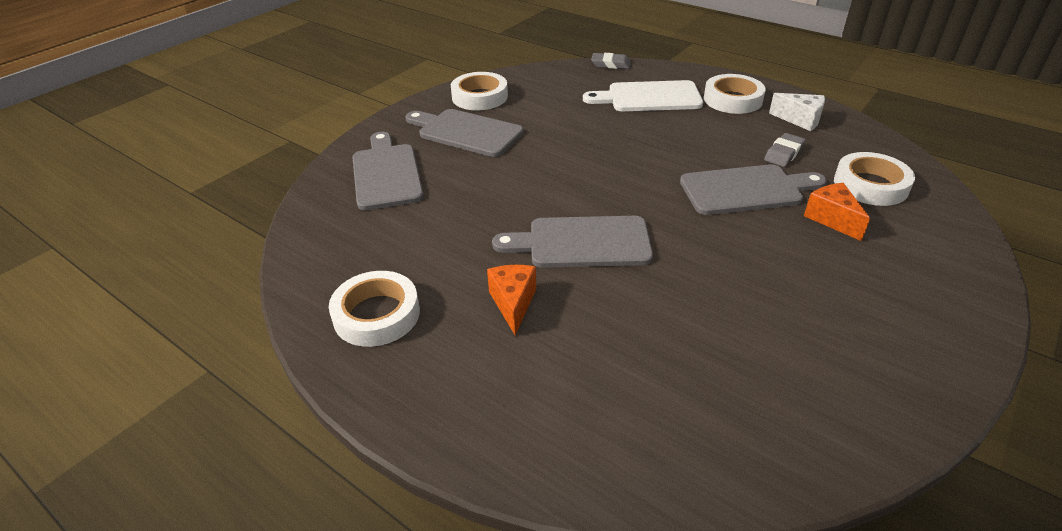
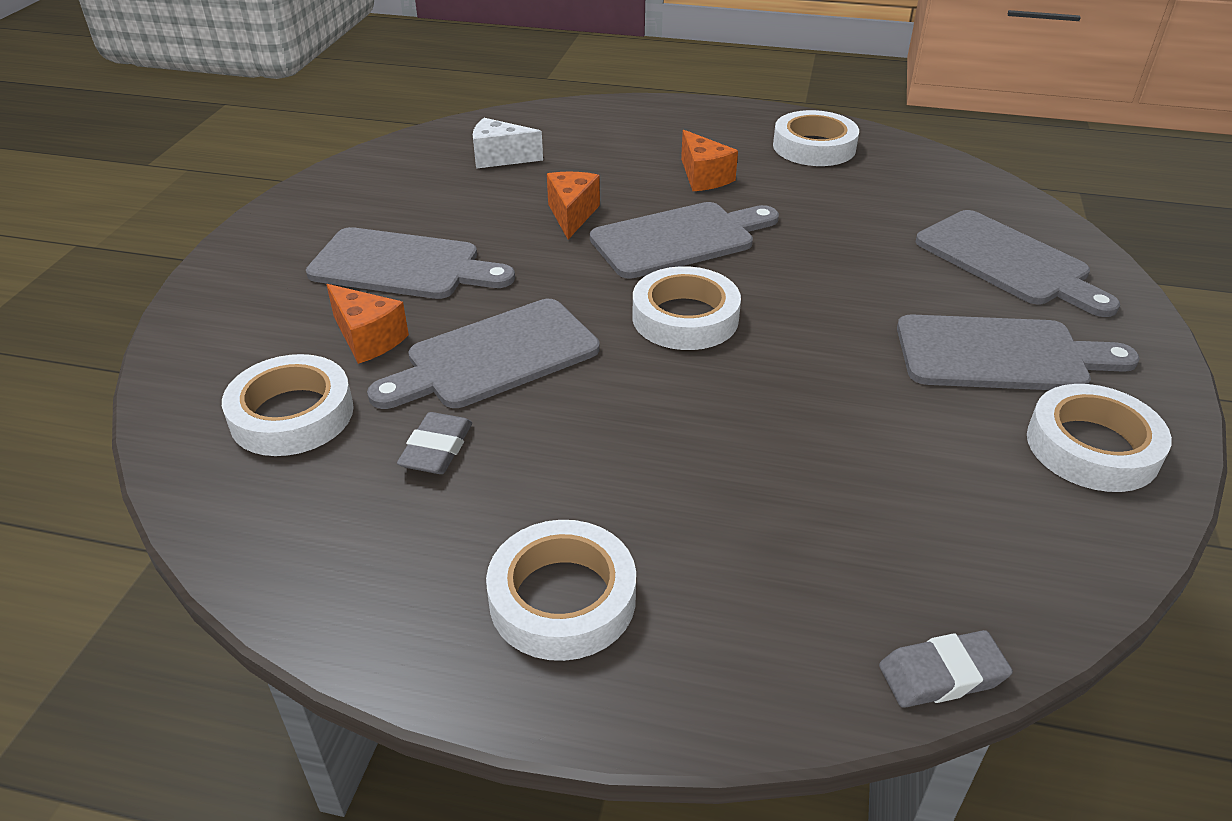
camera: 155 degrees right, 0 degrees up
(617, 186) = (685, 317): none -> white tape
(649, 97) = (755, 548): white cutting board -> none
(656, 290) = (572, 215): none -> orange cheese
(800, 120) = (399, 562): white cheese -> white cheese (500, 158)
(812, 273) = (402, 266): none -> grey cutting board

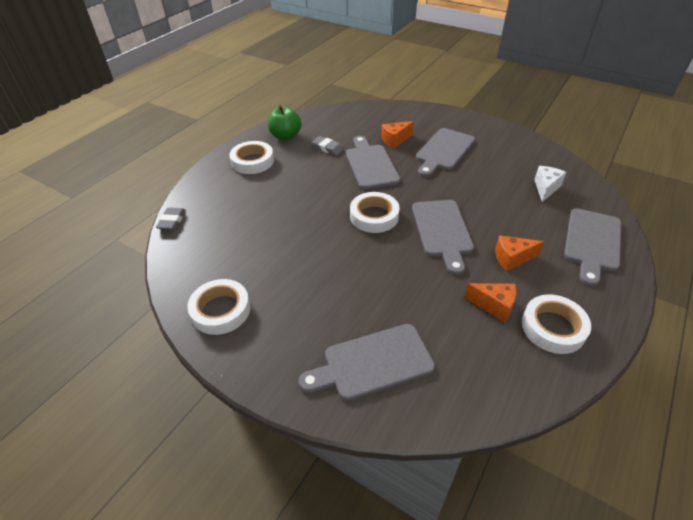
camera: 110 degrees right, 5 degrees up
(292, 414) = (360, 125): white tape -> none
(386, 565) = (285, 136): none -> green apple
(572, 215) = (476, 201): orange cheese -> orange cheese (494, 306)
(1000, 355) = (294, 311): grey cutting board -> grey cutting board (592, 242)

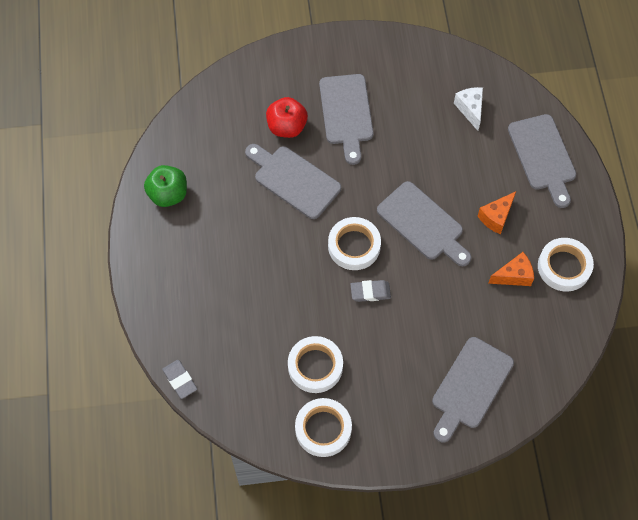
camera: 40 degrees left, 20 degrees up
(252, 161) = (172, 254): white tape -> white tape (315, 366)
(327, 148) = (230, 184): grey eraser -> grey eraser (370, 292)
(395, 140) = (287, 127): orange cheese -> red apple

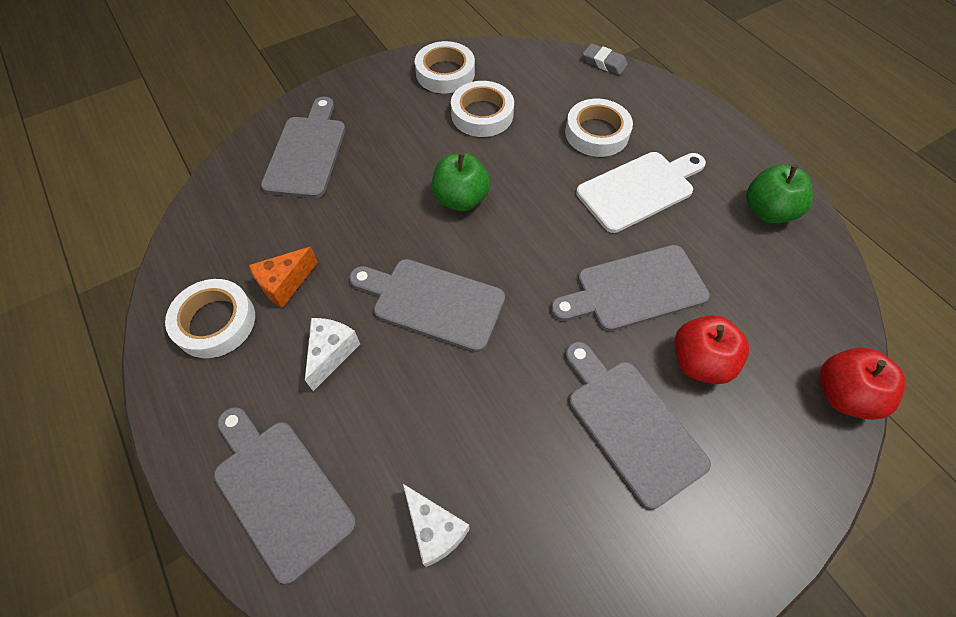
camera: 155 degrees right, 5 degrees down
(224, 82) = (842, 394): none -> red apple
(241, 246) = (639, 189): none -> white cutting board
(294, 180) = (635, 289): grey cutting board -> grey cutting board turned 150 degrees clockwise
(354, 246) = (508, 240): white tape -> white tape (597, 133)
(370, 292) = (461, 199): grey eraser -> green apple
(496, 217) = (331, 353): orange cheese -> white cheese

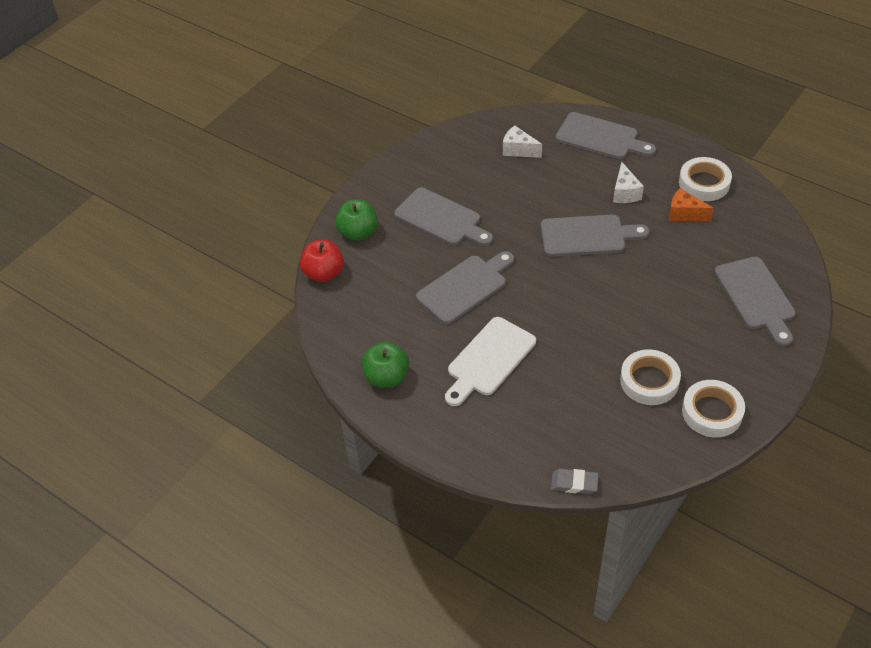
camera: 160 degrees right, 10 degrees down
(285, 284) = (684, 214): orange cheese -> orange cheese turned 90 degrees counterclockwise
(461, 199) = (615, 304): green apple -> green apple (358, 233)
(597, 133) = (544, 399): white tape -> none
(699, 361) = (411, 261): red apple -> none

